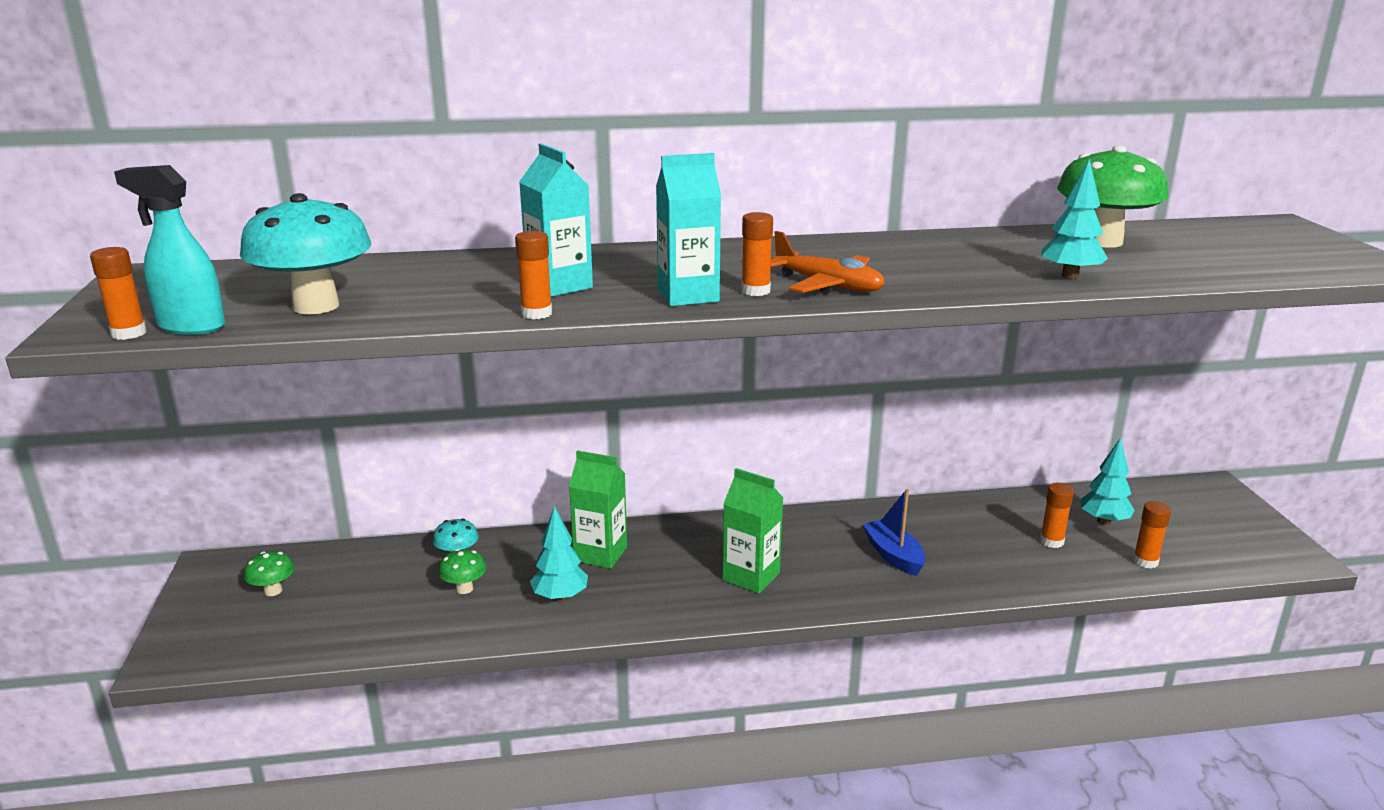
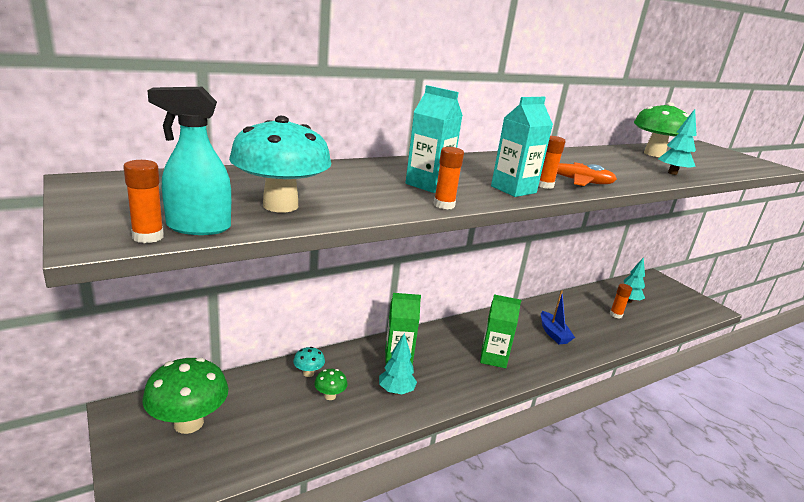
camera: 25 degrees left, 0 degrees up
(273, 591) = (188, 423): green mushroom -> green mushroom, size x2.15
(894, 555) = (553, 333): blue boat -> blue boat turned 150 degrees counterclockwise
(1145, 561) = (661, 320): orange glue stick -> none

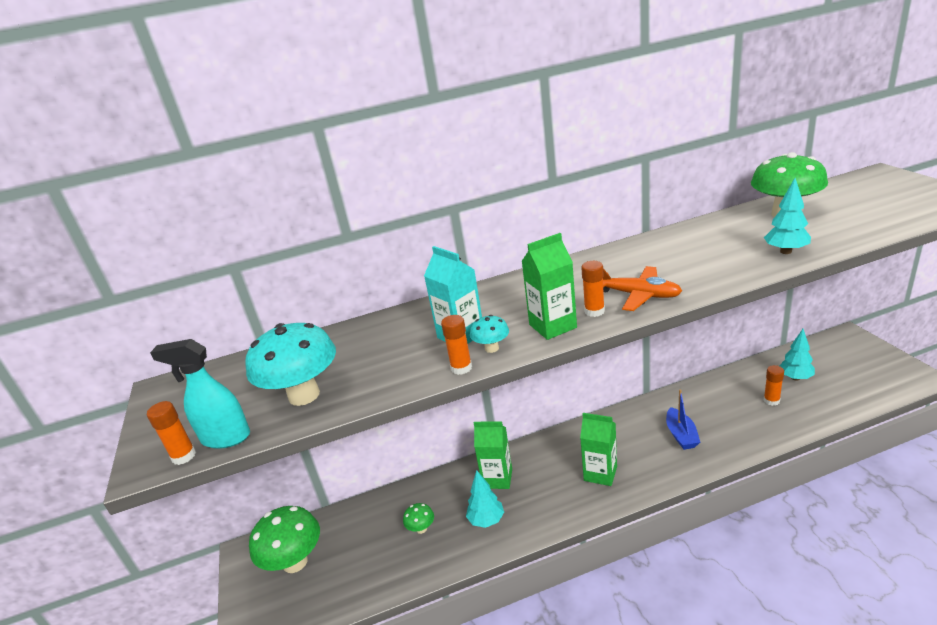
camera: 20 degrees right, 5 degrees up
(308, 373) = (406, 503): turquoise mushroom -> turquoise mushroom (491, 348)
(513, 189) = (552, 326): turquoise carton -> green carton

